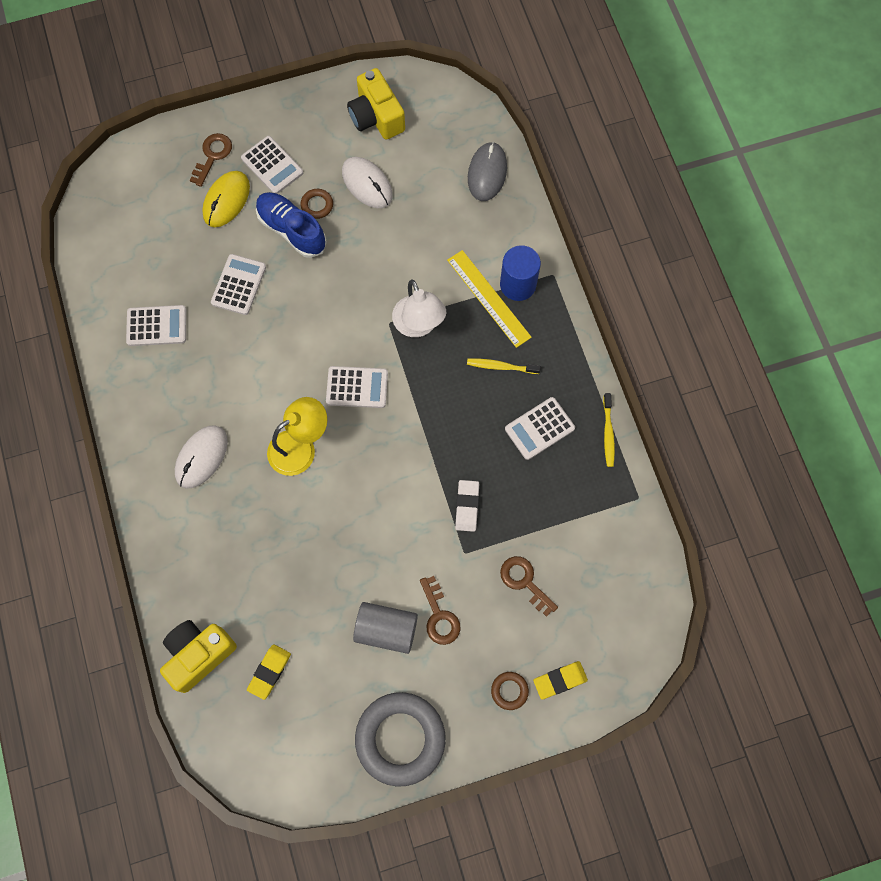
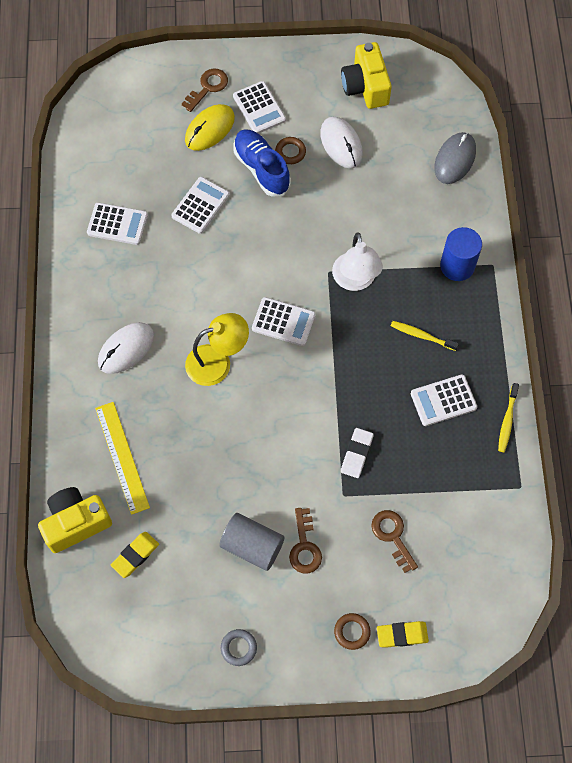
camera: 15 degrees right, 5 degrees down
(400, 739) = (238, 648): grey ring -> grey ring, size x0.42
(488, 298) = (426, 272): yellow ruler -> yellow ruler (122, 457)

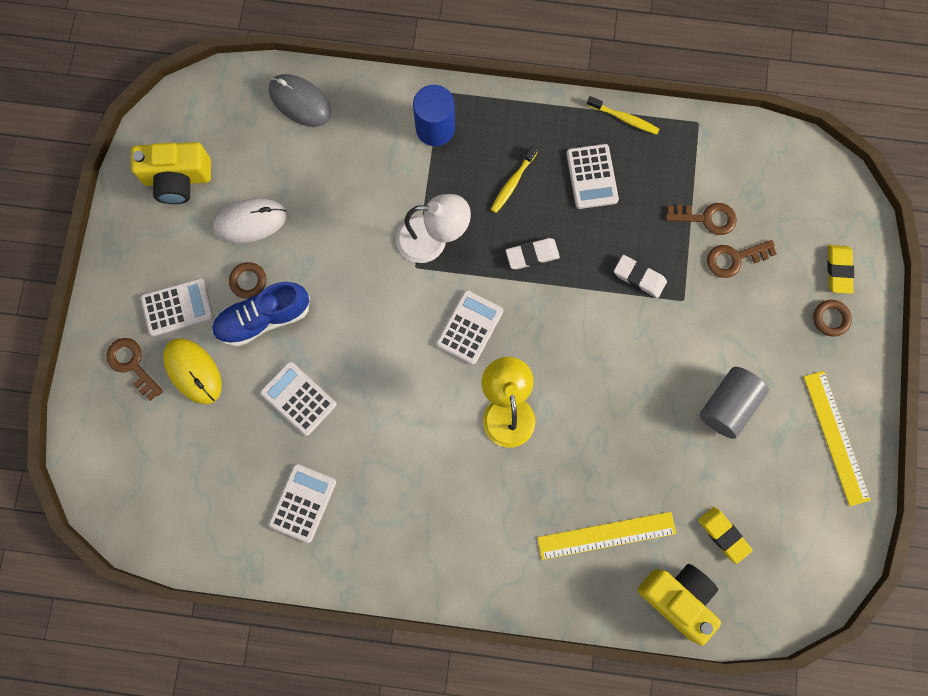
camera: 80 degrees left, 10 degrees up
(76, 523) = (678, 598): yellow camera -> yellow camera turned 150 degrees clockwise
(126, 349) = (472, 513): white mouse -> none
(238, 648) = (836, 437): grey ring -> yellow ruler
(304, 546) = (735, 350): brown key -> brown key (706, 218)
(358, 361) = (532, 255): none -> white eraser

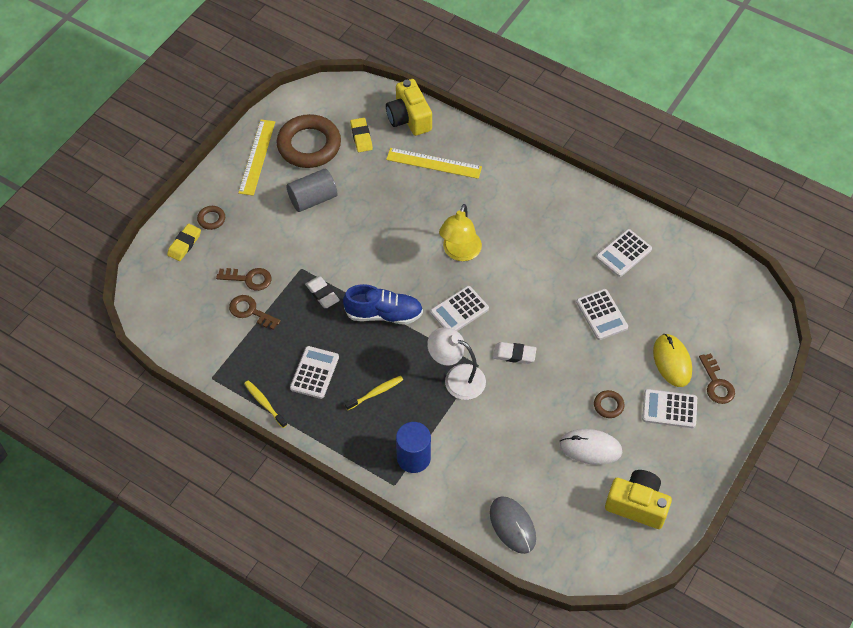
camera: 155 degrees left, 20 degrees down
(263, 318) = (607, 375): blue shoe -> blue shoe (384, 314)
(532, 255) = (389, 338): white eraser -> white eraser (514, 354)
(782, 488) = (309, 145): none -> brown ring

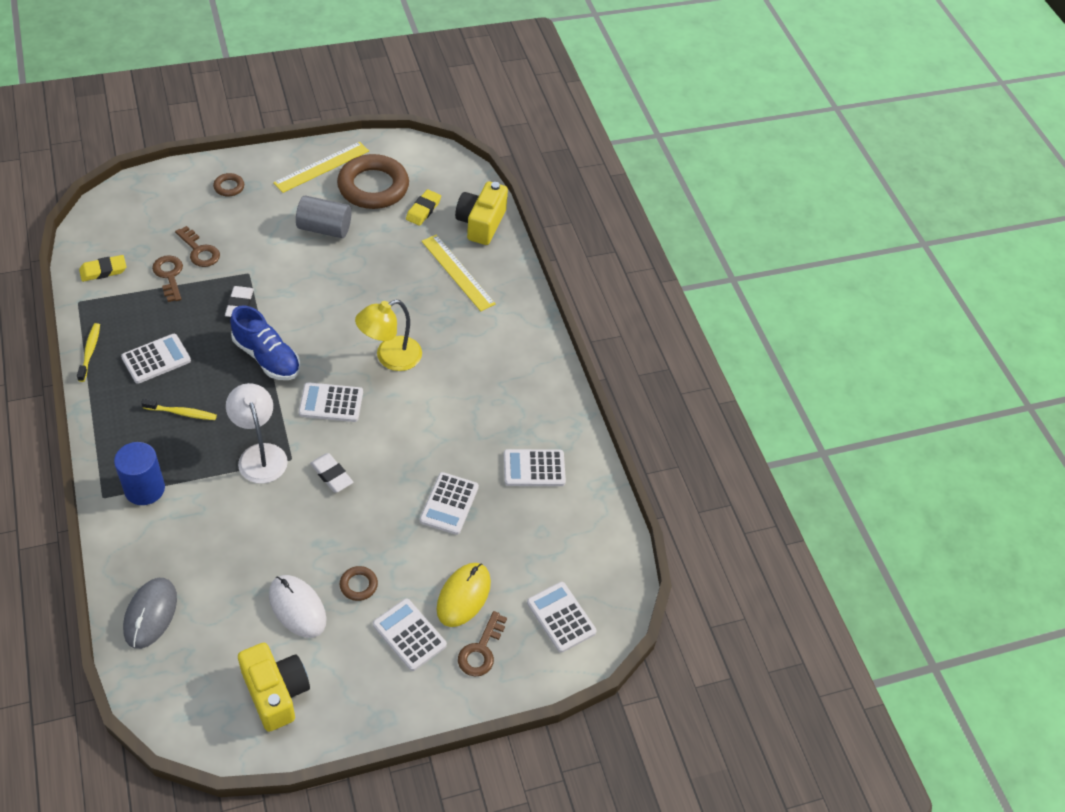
camera: 35 degrees right, 5 degrees down
(184, 244) = (186, 190): yellow eraser -> yellow eraser (103, 271)
(736, 328) = (561, 617): none -> white calculator

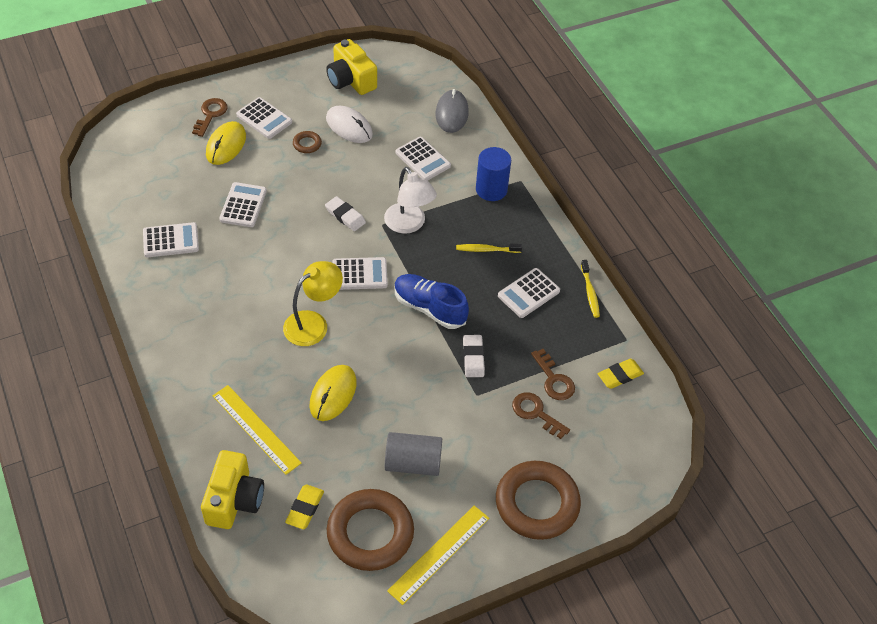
camera: 175 degrees right, 0 degrees up
(229, 187) = (537, 503): brown ring -> brown ring, size x2.37
(383, 291) = (333, 394): none -> yellow mouse
(561, 617) = (150, 139): white calculator -> white calculator (422, 159)

